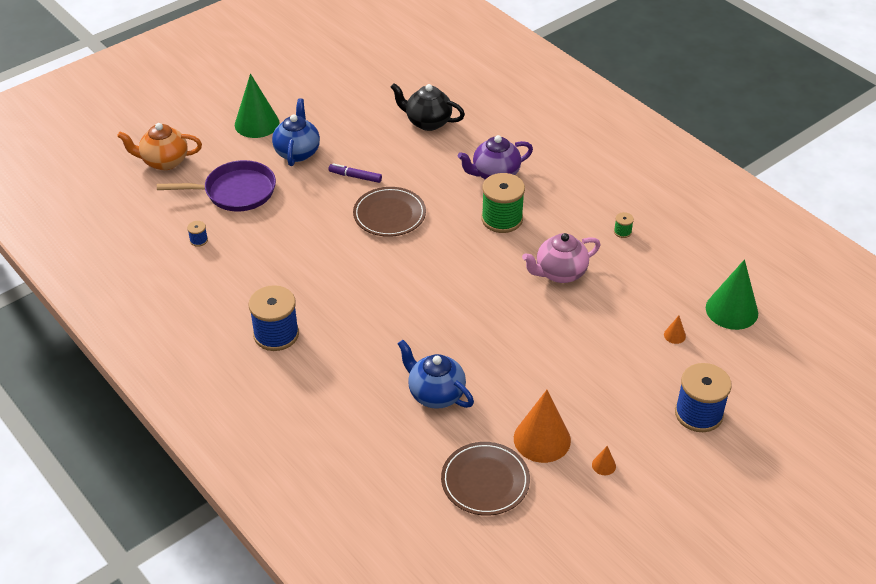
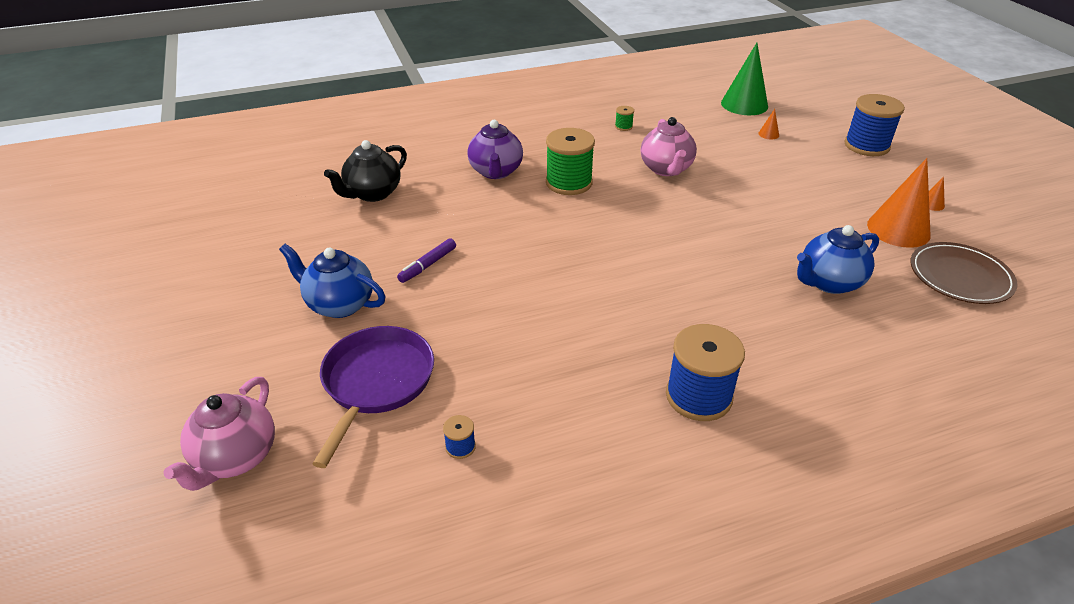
camera: 70 degrees left, 5 degrees down
(164, 162) = (235, 458): orange teapot -> pink teapot
(257, 123) = (241, 331): green cone -> none
(389, 214) = (516, 253): brown plate -> none

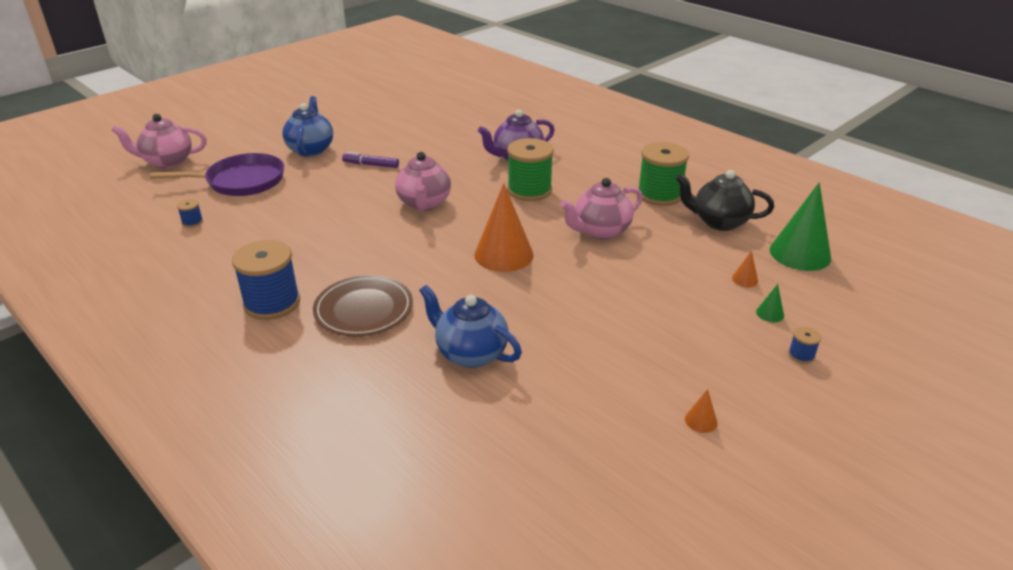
camera: 65 degrees right, 5 degrees down
(372, 193) = (444, 124): black teapot -> black teapot (719, 222)
(550, 248) = (424, 204): none -> pink teapot
(623, 126) = (659, 195): green spool -> green spool, size x2.34
(815, 140) = (770, 313): none -> green cone
(866, 146) = (801, 355): blue spool -> blue spool, size x0.43
(898, 229) = (613, 395): orange cone -> orange cone (503, 254)
(960, 276) = (546, 451): brown plate -> brown plate (364, 309)

